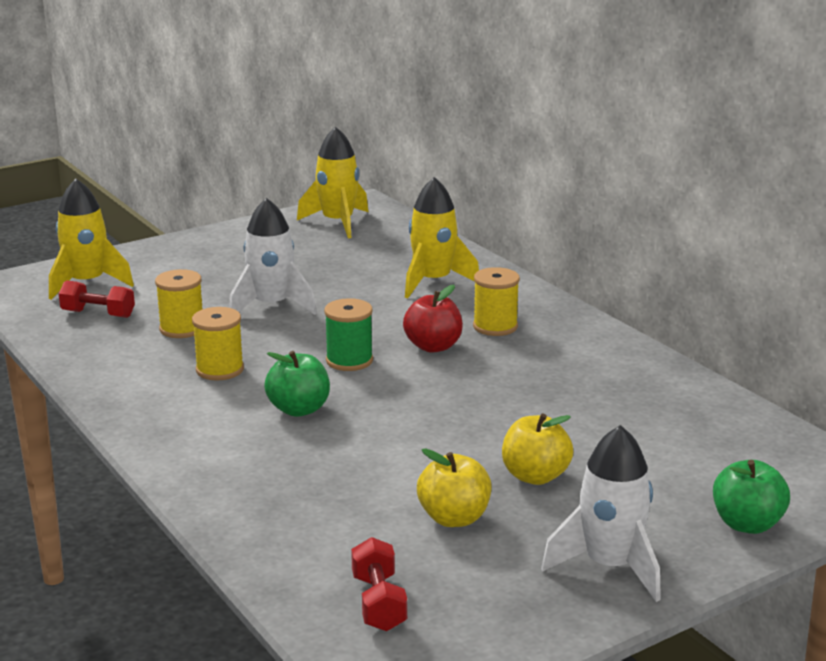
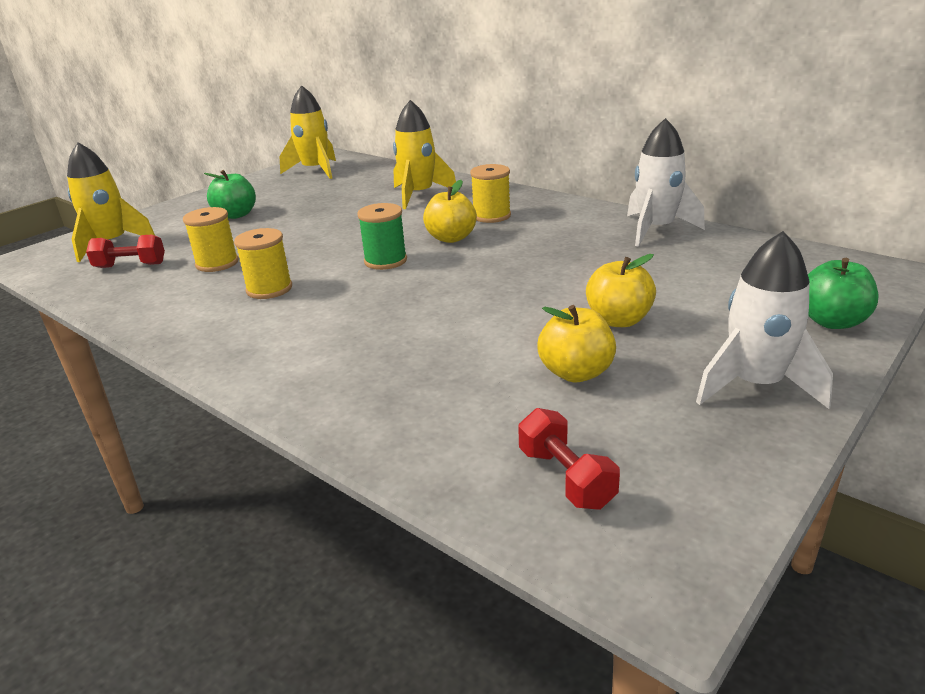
camera: 15 degrees left, 5 degrees up
(271, 306) = (291, 233): white rocket -> white rocket (656, 230)
(299, 409) = (363, 307): green apple -> green apple (236, 215)
(433, 346) = (451, 238): red apple -> yellow apple

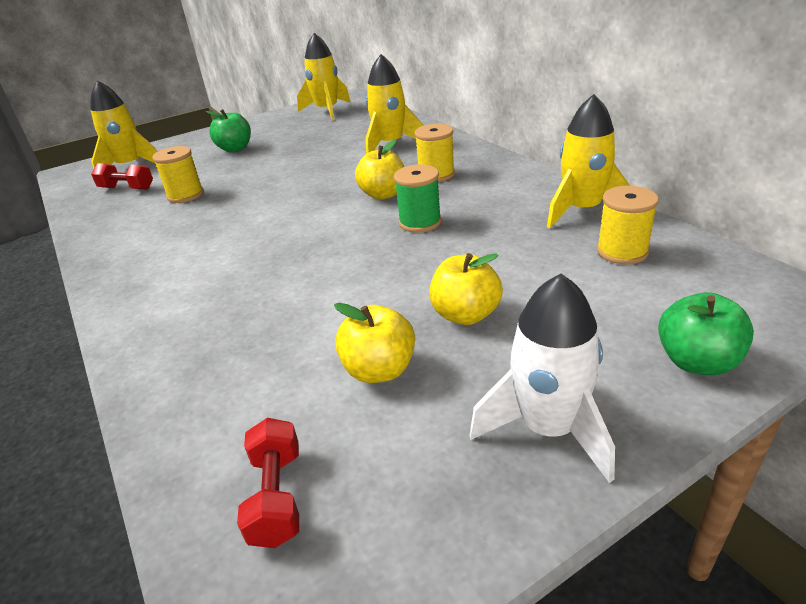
camera: 20 degrees right, 5 degrees up
(269, 289) = (202, 227): yellow spool -> yellow spool (622, 251)
(385, 261) = (311, 211): green spool -> green spool (420, 222)
(656, 230) = (582, 210): white rocket -> yellow rocket

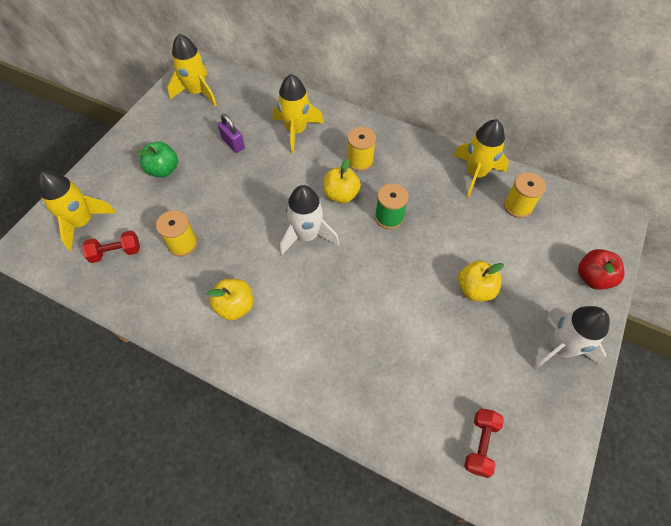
camera: 35 degrees left, 25 degrees up
(277, 496) = (480, 444): red dumbbell -> red dumbbell turned 60 degrees clockwise
(307, 216) = (307, 235): none -> white rocket
(318, 143) = (233, 143): none -> purple padlock
(379, 370) = (463, 348): yellow apple -> yellow apple (235, 306)
(696, 361) = (592, 278): green apple -> red apple

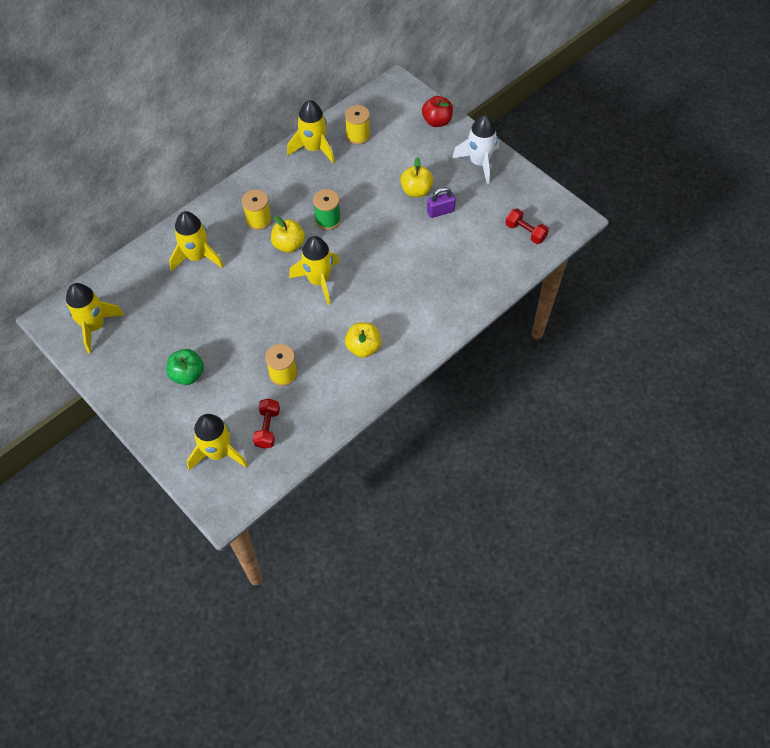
camera: 70 degrees left, 0 degrees up
(233, 143) = (184, 310): purple padlock -> purple padlock (440, 211)
(307, 235) = (318, 281): white rocket -> yellow rocket

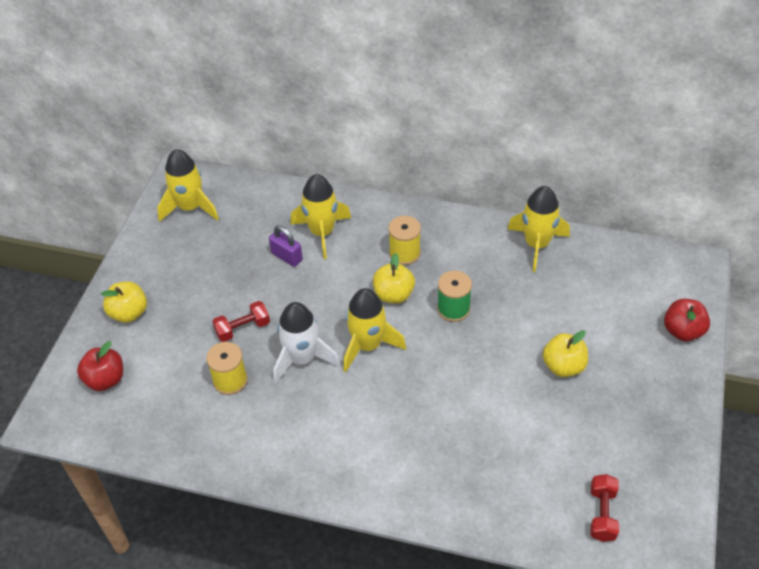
camera: 60 degrees right, 10 degrees down
(187, 374) = (180, 304): green apple -> none
(218, 452) = (105, 380): yellow rocket -> red apple
(267, 428) = (156, 404): red dumbbell -> red dumbbell (243, 329)
(358, 135) = (590, 271): yellow spool -> none
(363, 347) = (310, 434): yellow apple -> yellow apple (129, 313)
(440, 211) = (555, 406): purple padlock -> purple padlock (287, 257)
(479, 163) = (663, 406): white rocket -> white rocket (302, 359)

